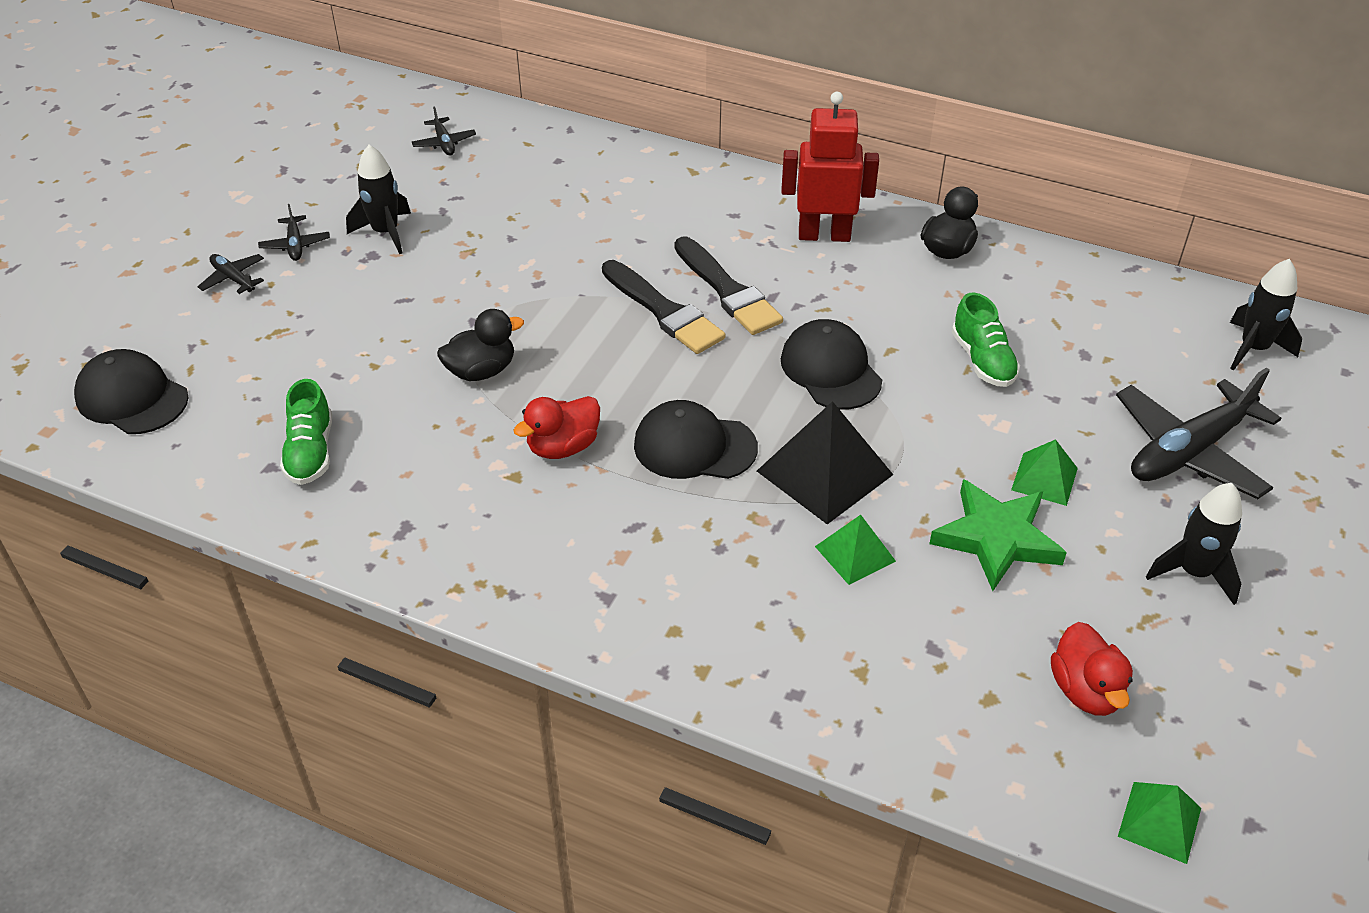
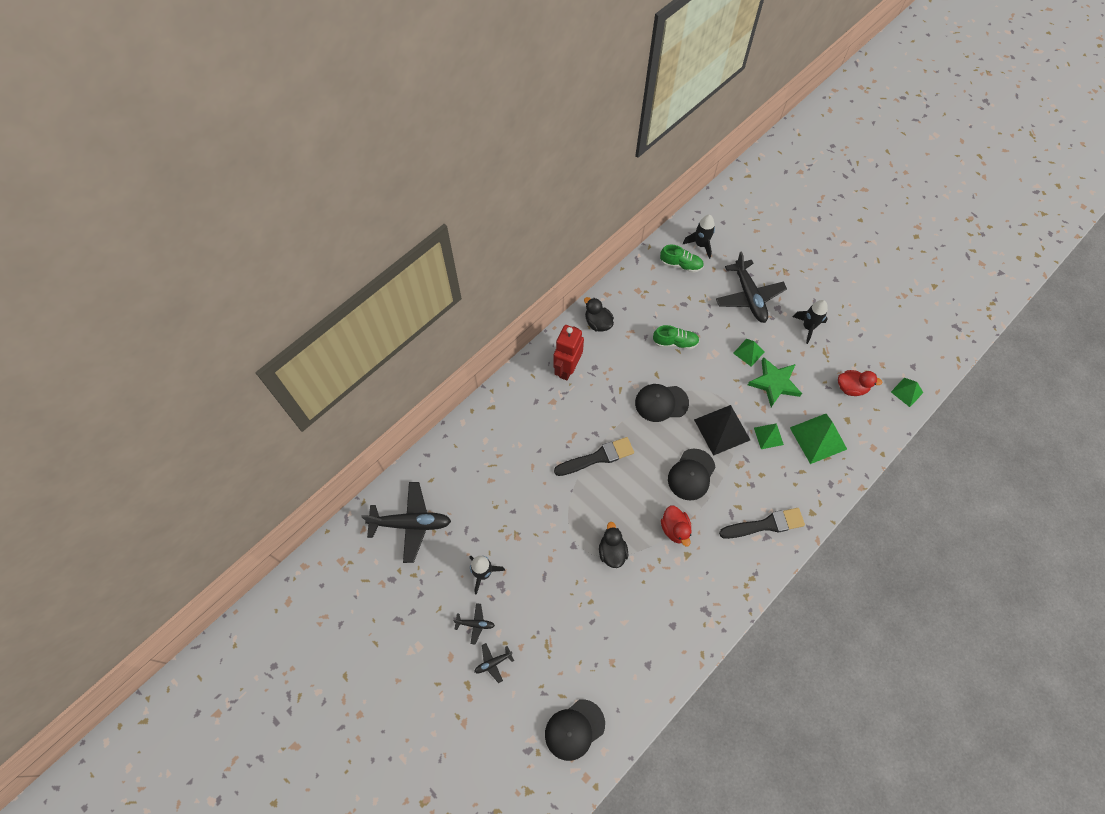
camera: 70 degrees left, 20 degrees up
(310, 452) = (643, 644): green shoe -> green shoe (681, 265)
(444, 143) = (411, 523): black plane -> black plane, size x2.18
(727, 290) = (592, 425): black brush -> black brush (765, 524)
(903, 647) = (818, 438): none -> green pyramid

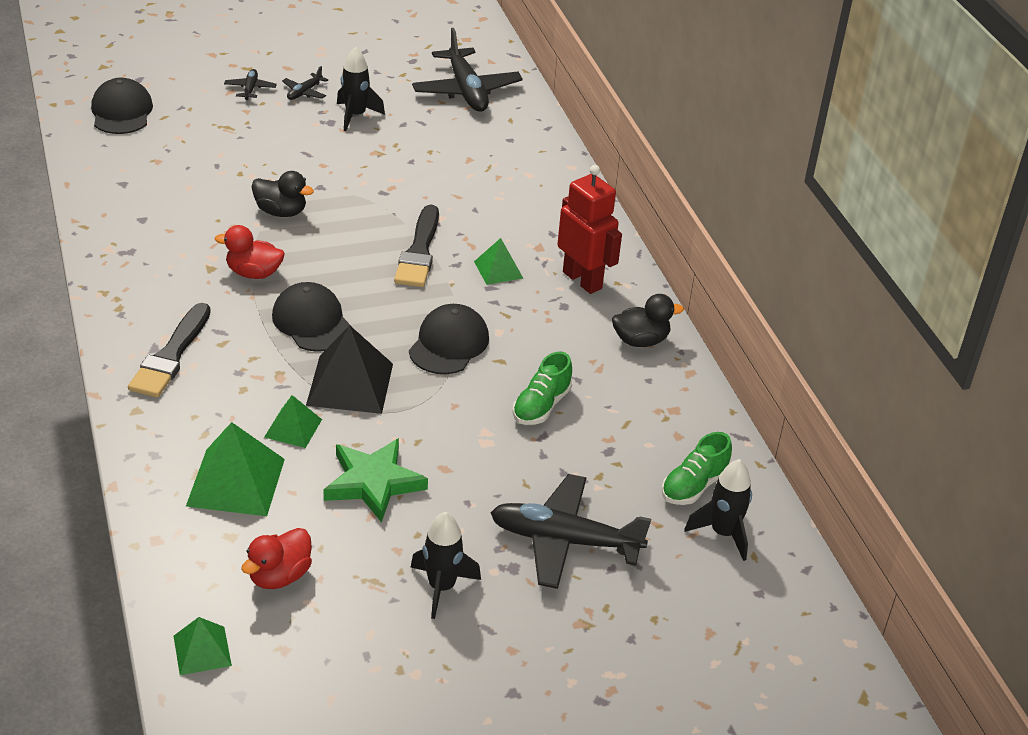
camera: 115 degrees right, 25 degrees down
(411, 523) = (466, 91): black plane -> black plane turned 45 degrees counterclockwise
(748, 352) = (455, 482): green pyramid -> green pyramid (498, 269)

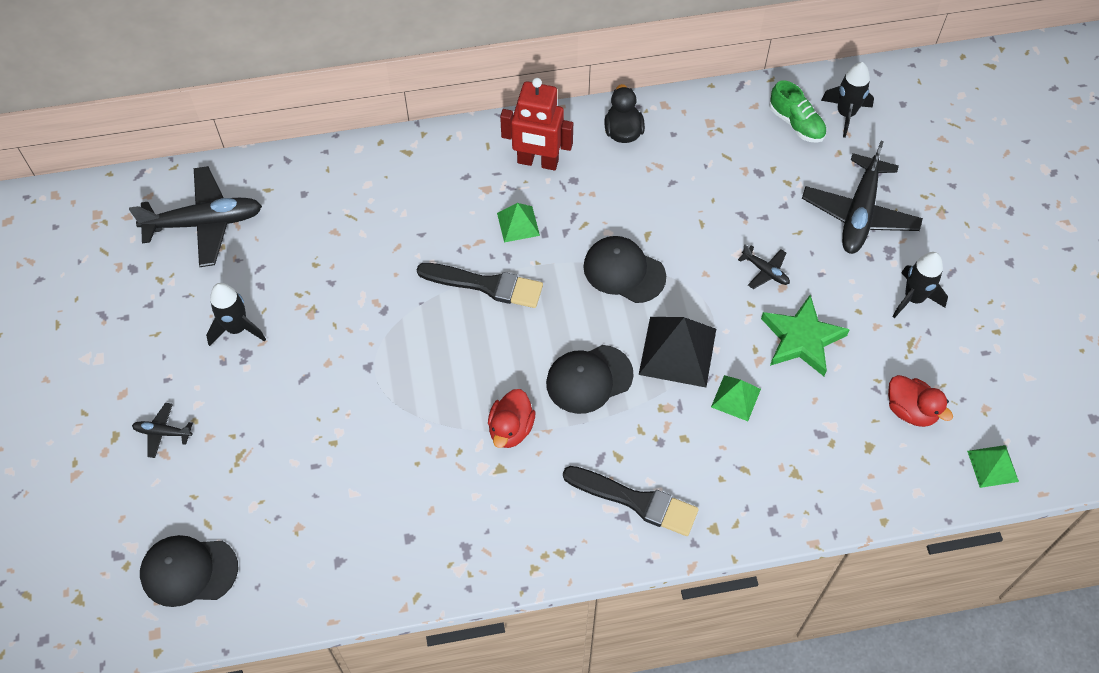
camera: 80 degrees left, 20 degrees up
(235, 482) = (805, 443): green pyramid -> none
(281, 212) = (409, 403): black duck -> none
(304, 92) = (180, 377): black plane -> black plane (765, 271)
(541, 406) = (705, 211): green shoe -> none
(582, 280) = (537, 162): red robot -> red robot turned 135 degrees counterclockwise

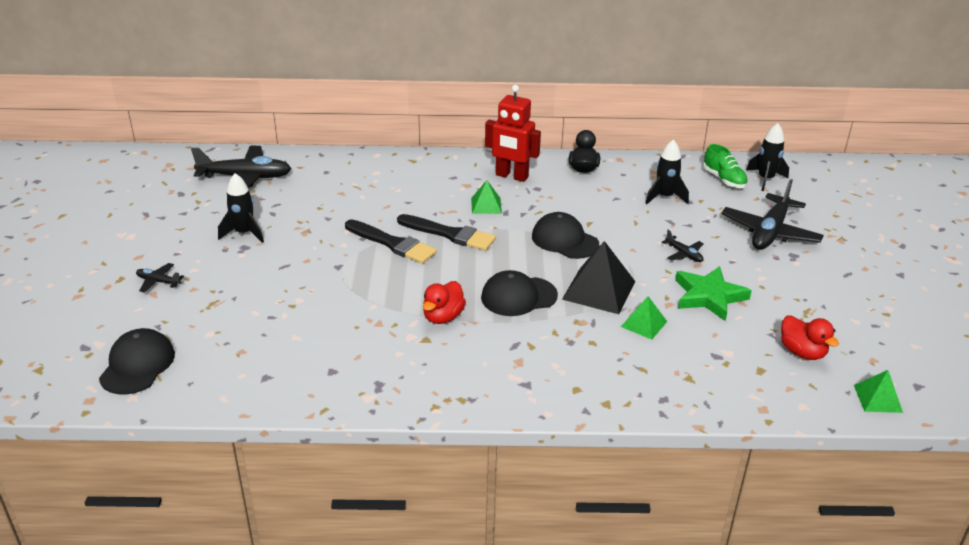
camera: 10 degrees right, 25 degrees down
(188, 571) = (137, 365): black cap -> black cap turned 90 degrees clockwise
(635, 501) = (539, 375): black brush -> black brush (392, 243)
(913, 298) = (812, 285): black rocket -> black rocket (664, 197)

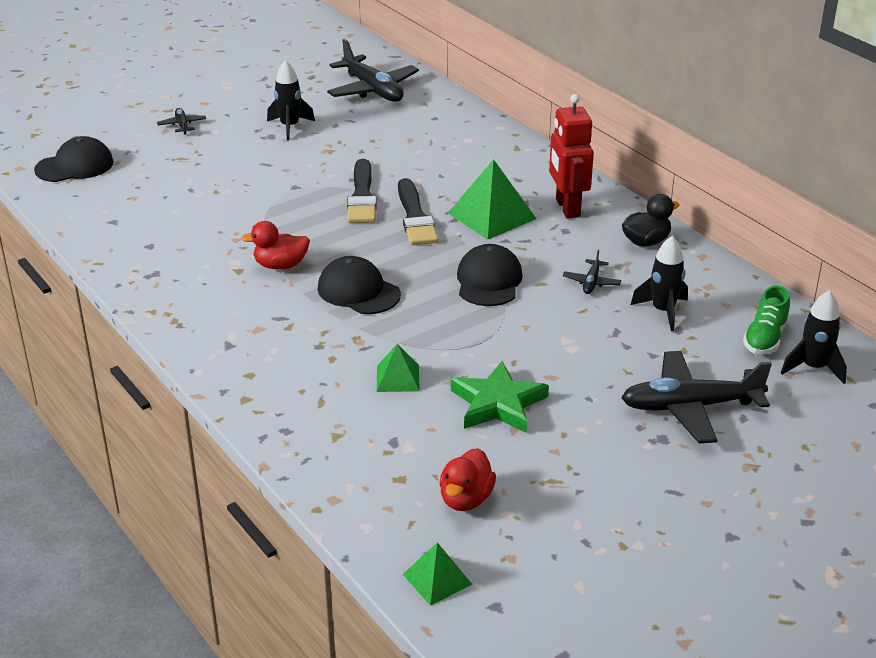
camera: 55 degrees right, 0 degrees up
(486, 205) = (492, 215): green pyramid -> green pyramid, size x1.76
(598, 290) = (424, 331): black pyramid -> none
(684, 254) = (560, 362): black plane -> black plane (591, 282)

